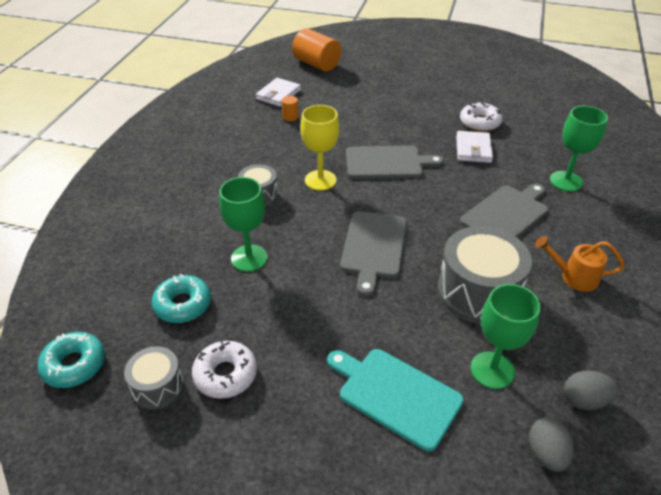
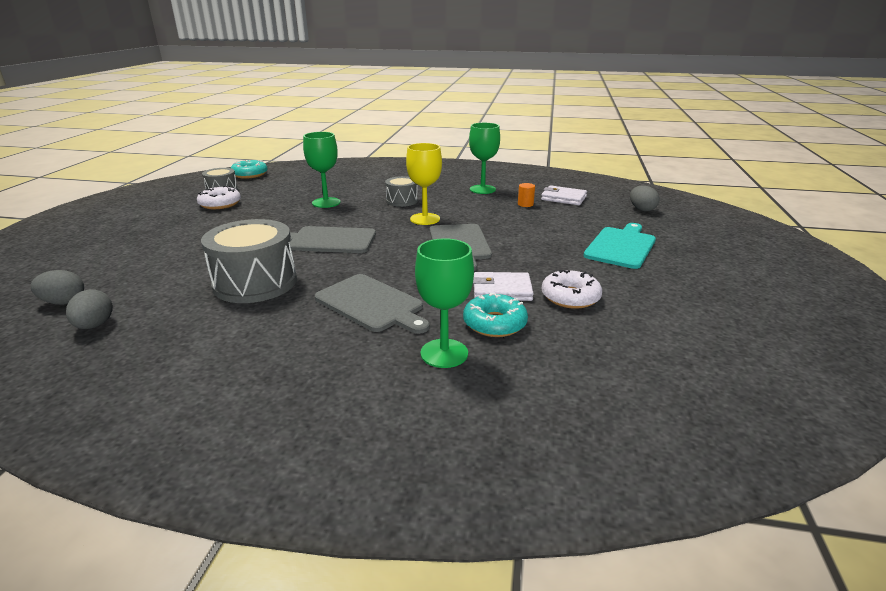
camera: 85 degrees right, 15 degrees down
(183, 304) = (286, 190): turquoise donut -> turquoise donut (494, 323)
(316, 64) = (641, 209): orange cylinder -> grey egg
(396, 395) = (166, 249): turquoise cutting board -> turquoise cutting board (621, 246)
(492, 370) = (161, 285): green goblet -> green goblet (482, 189)
(574, 277) = (254, 338): orange watering can -> none

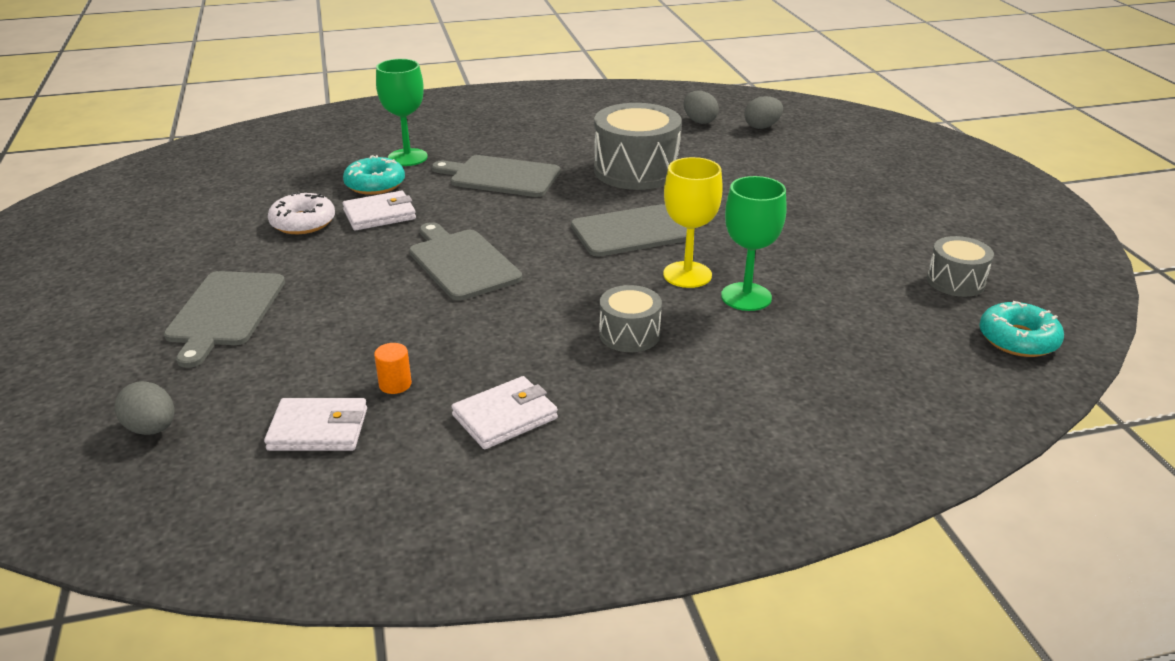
camera: 155 degrees right, 5 degrees up
(220, 204) = (891, 254): white donut -> none
(425, 219) = (549, 299): yellow goblet -> yellow goblet (687, 275)
(482, 189) = (505, 417): green goblet -> white wallet
(621, 246) = (224, 312): turquoise cutting board -> grey cutting board

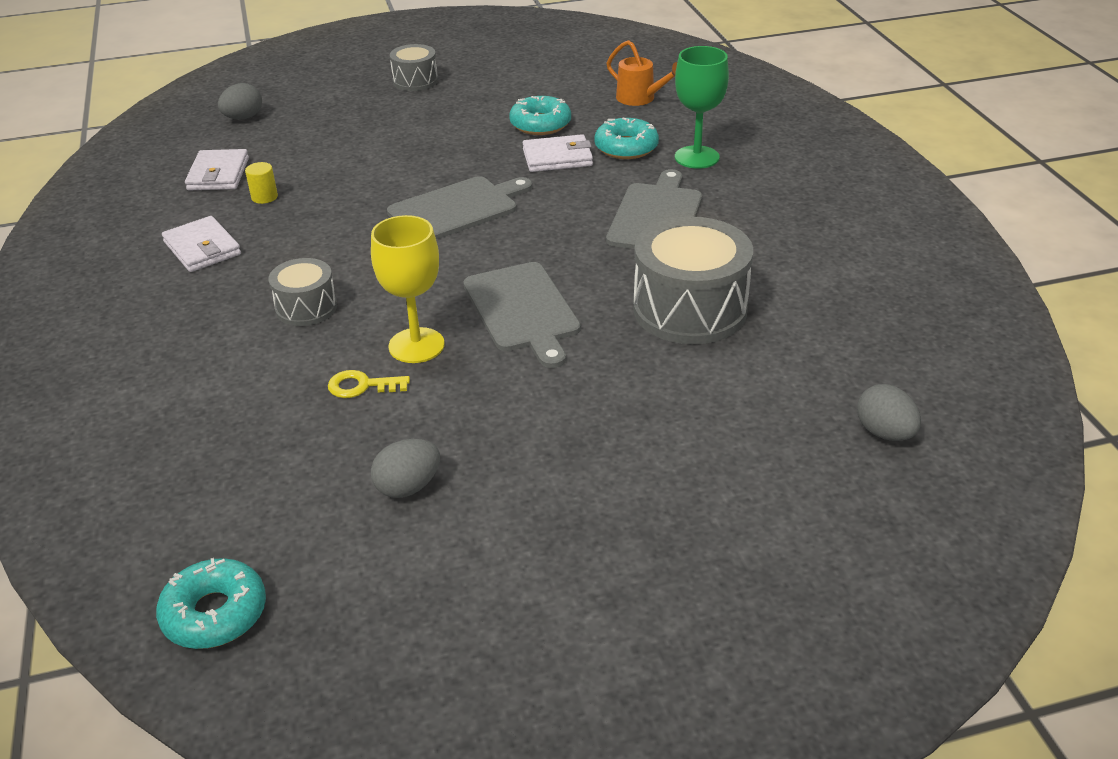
camera: 90 degrees right, 5 degrees up
(224, 312) = (388, 116): grey cutting board -> none
(278, 175) = (640, 99): none -> orange watering can
(303, 222) = (540, 124): white donut -> turquoise donut
(379, 215) = (557, 158): white wallet -> white wallet turned 75 degrees counterclockwise
(395, 384) = (264, 197): orange cylinder -> yellow cylinder
(699, 121) = (884, 367): grey egg -> grey egg (408, 487)
(746, 297) = (362, 386): green goblet -> yellow key
(955, 281) = (368, 580): grey drum -> grey drum (415, 81)

